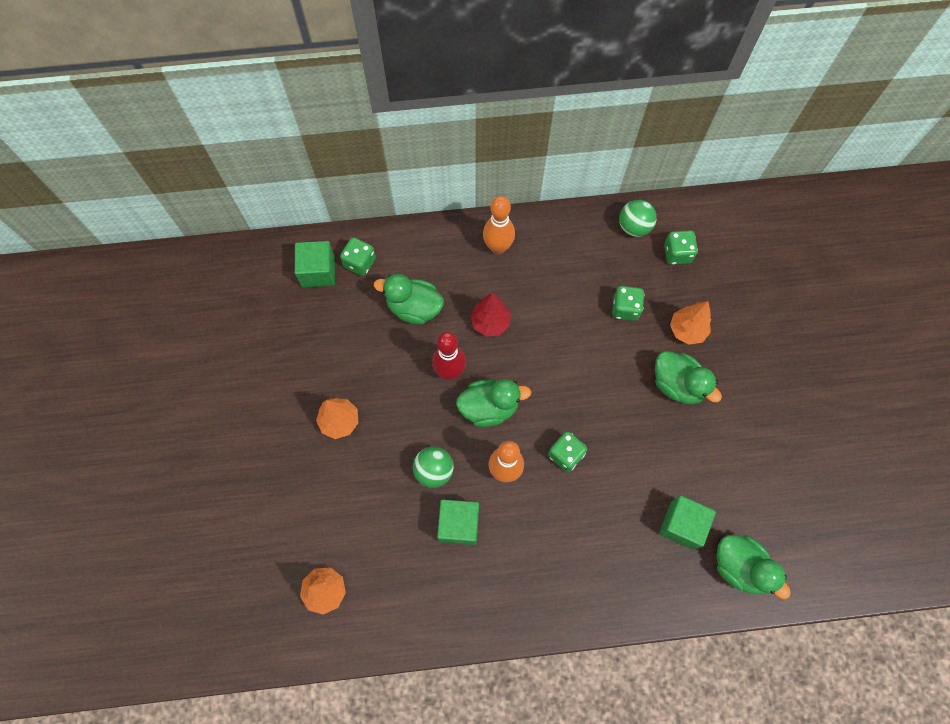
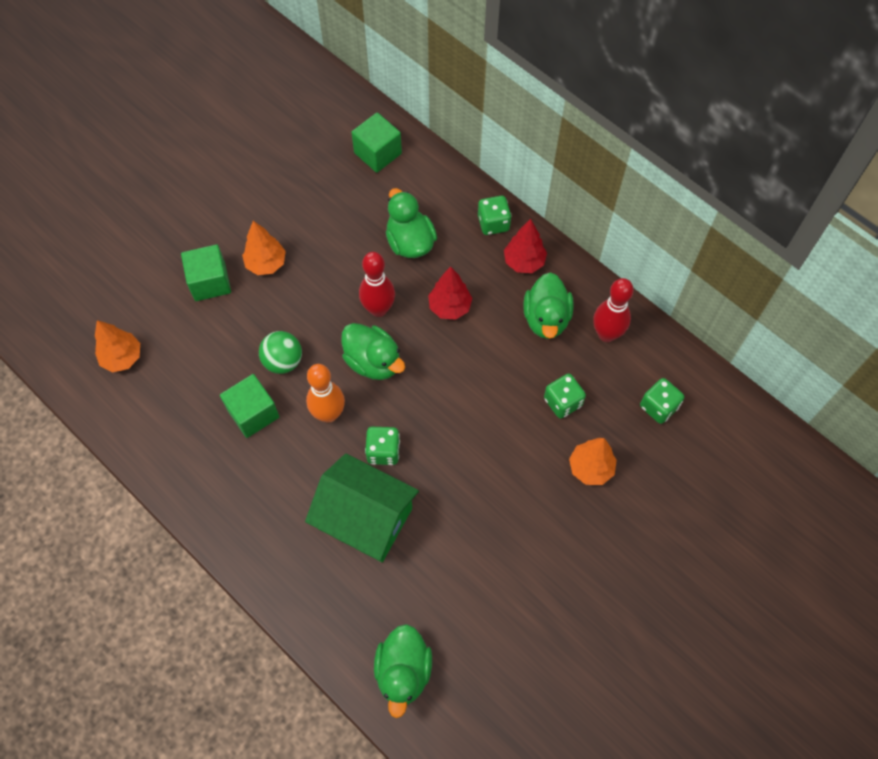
camera: 50 degrees right, 5 degrees down
(360, 263) = (413, 175): green dice -> green dice (493, 223)
(498, 247) = (524, 262): orange bowling pin -> red tree
(598, 241) = (606, 334): none -> red bowling pin
(607, 507) = (365, 518): none -> green house
(634, 227) = (649, 353): green ball -> none
(678, 385) = (530, 497): green duck -> green duck (546, 318)
(682, 525) = (401, 593): green cube -> green cube (210, 282)

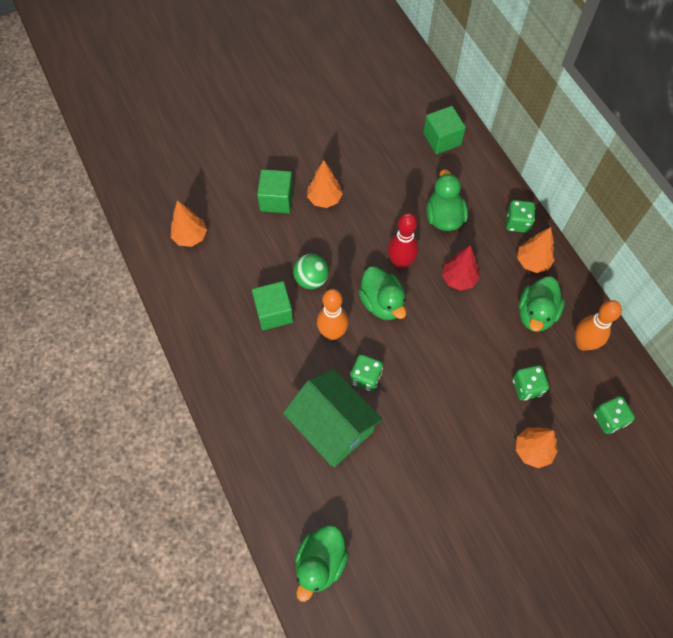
camera: 20 degrees right, 0 degrees up
(524, 262) = (532, 262): red tree -> orange tree
(606, 334) = (583, 343): red bowling pin -> orange bowling pin

